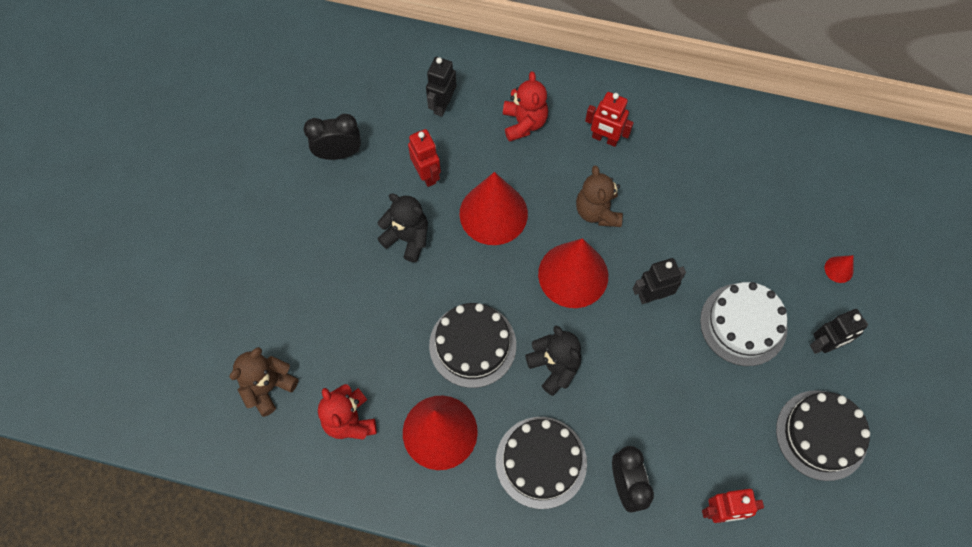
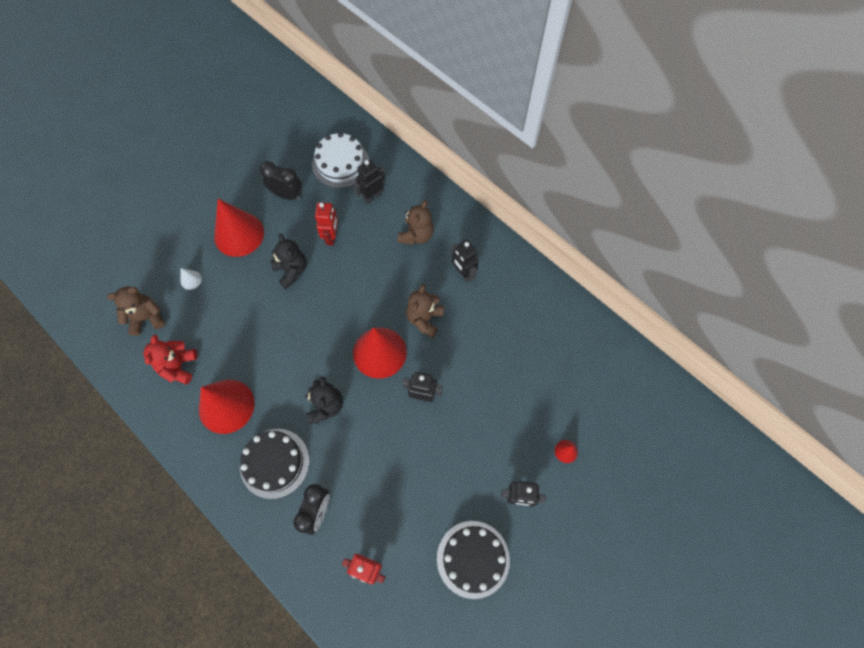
camera: 30 degrees right, 0 degrees up
(291, 313) = (191, 280): none -> white cone
(472, 345) = (284, 362): black cake -> none
(493, 213) = (356, 284): red cone -> red cone (239, 234)
(524, 123) = (416, 235): red teddy bear -> brown teddy bear
(605, 139) = (463, 273): red robot -> black robot
(743, 324) = (471, 450): white cake -> white cake (340, 163)

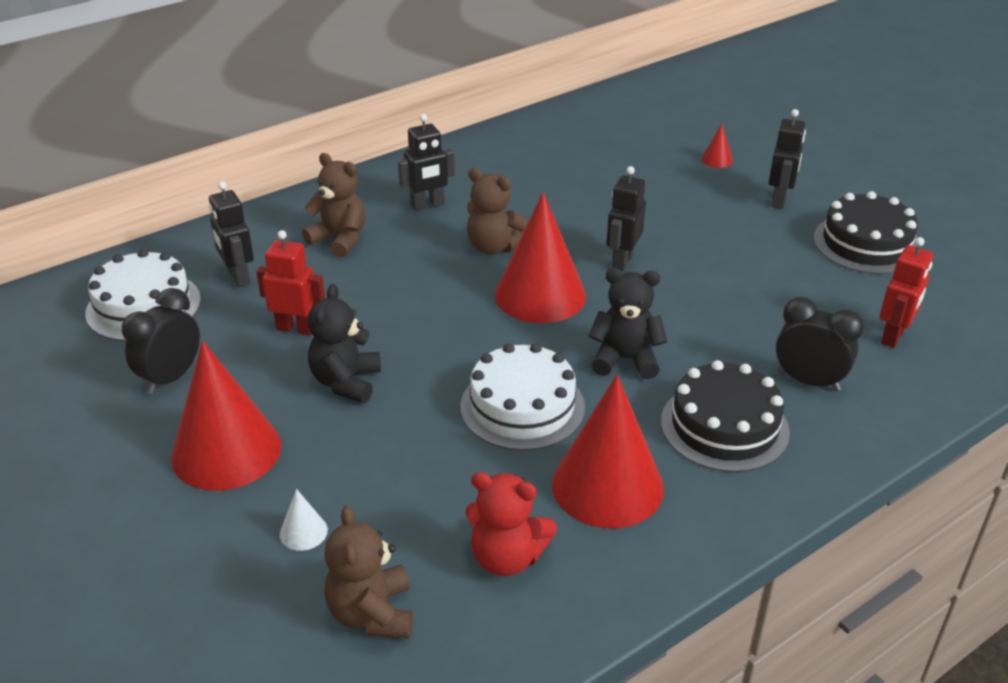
camera: 80 degrees left, 30 degrees down
(281, 357) = (522, 406): none -> white cake
(291, 271) = (346, 382): black teddy bear -> black teddy bear turned 60 degrees counterclockwise

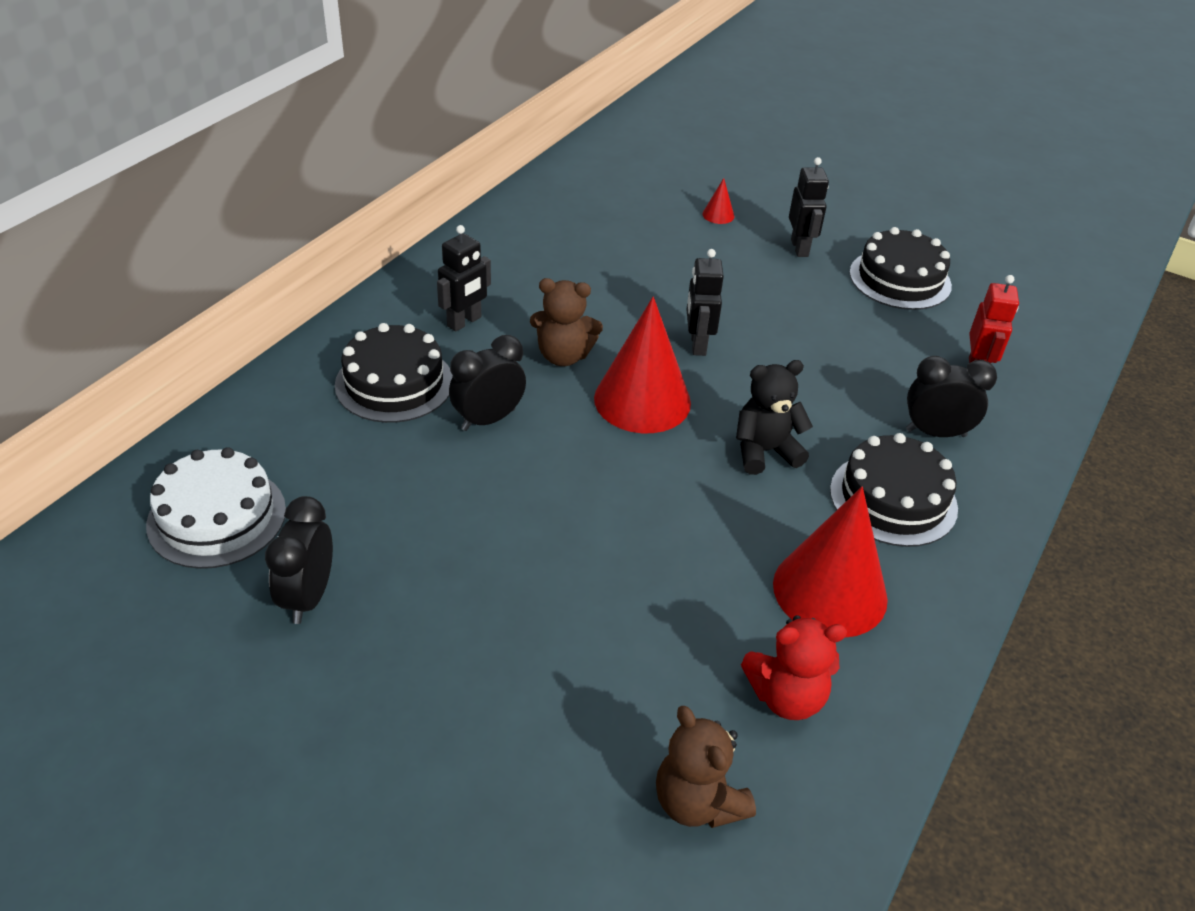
camera: 25 degrees left, 5 degrees up
(226, 451) = (428, 667): red cone -> none
(238, 277) = (307, 454): black robot -> none
(296, 328) = (413, 500): red robot -> none
(303, 532) = (571, 734): white cone -> none
(339, 240) = (394, 383): brown teddy bear -> black cake
(346, 382) = (507, 549): black teddy bear -> none
(397, 282) = (488, 419): none -> black clock
(522, 406) = (701, 528): white cake -> none

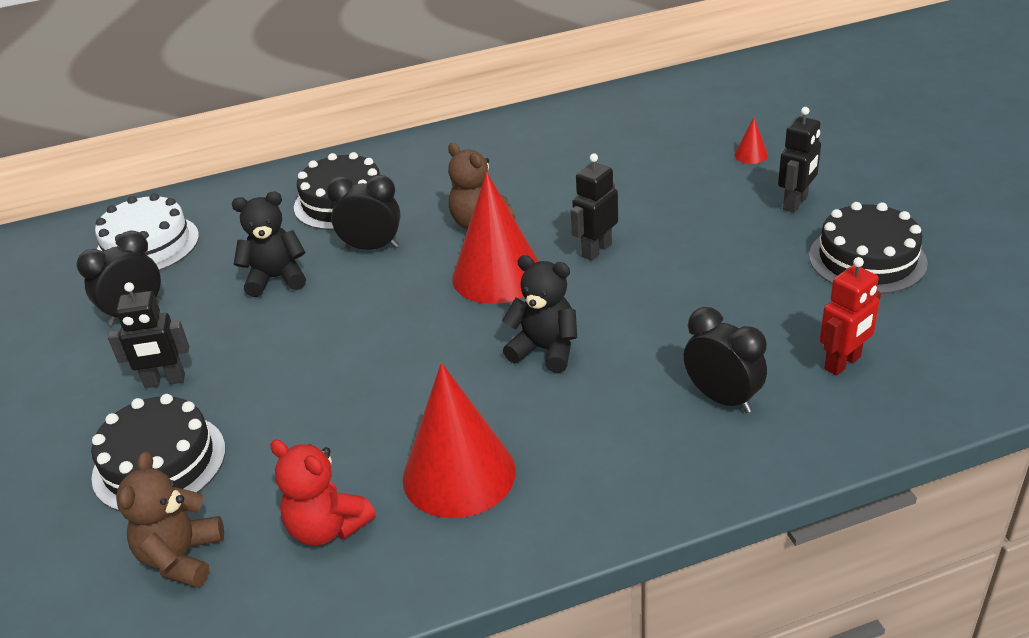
camera: 45 degrees right, 5 degrees down
(427, 491) = (276, 278): none -> black teddy bear
(464, 322) = (439, 176): black robot -> black robot (165, 381)
(893, 499) = (607, 432): black cake -> black cake (159, 462)

